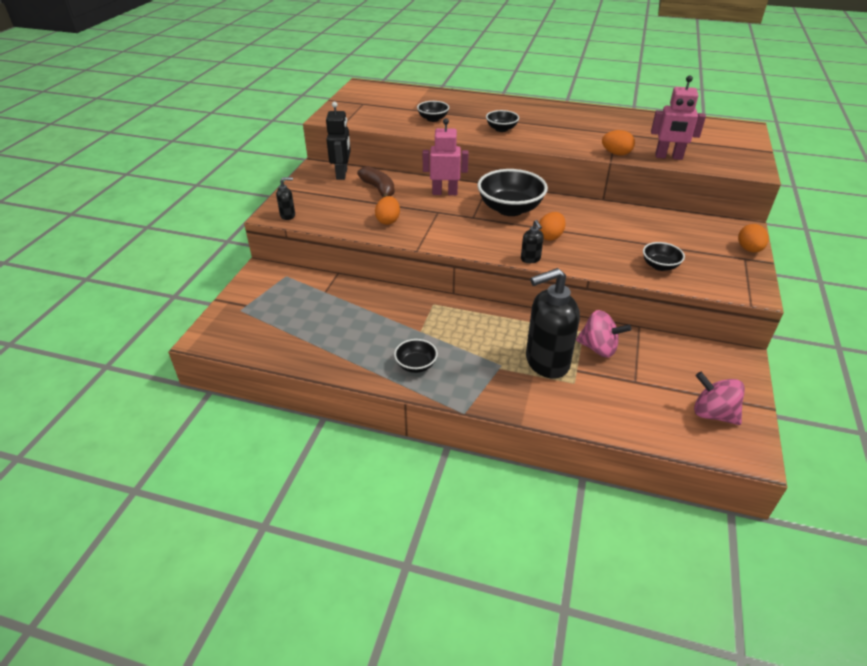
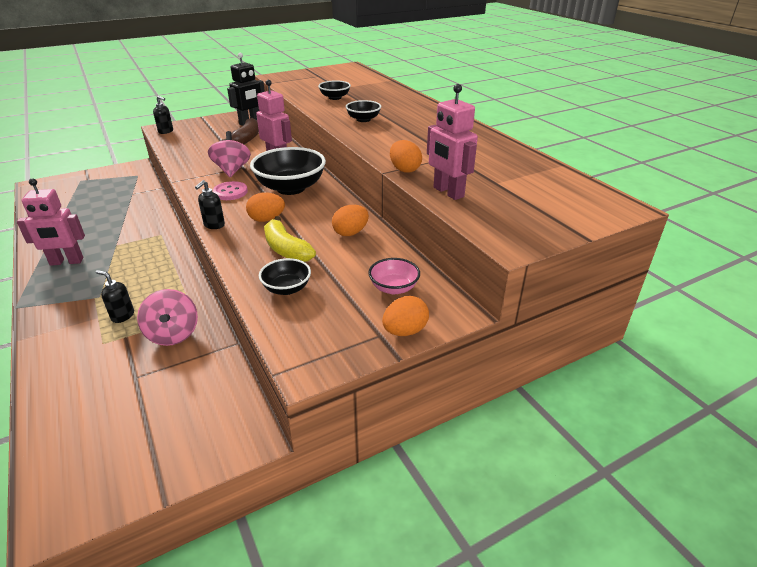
camera: 45 degrees right, 5 degrees down
(388, 221) = (203, 158): orange egg -> orange egg (350, 233)
(416, 365) = (66, 262): black bowl -> pink robot
(480, 233) = (230, 192): none -> pink button
(546, 362) = (122, 316): black soap dispenser -> black soap dispenser, size x0.43
(606, 247) = (286, 249): none -> yellow banana
(700, 233) = (394, 288): none -> pink bowl
(713, 413) = (116, 454): pink spinning top -> pink spinning top (232, 170)

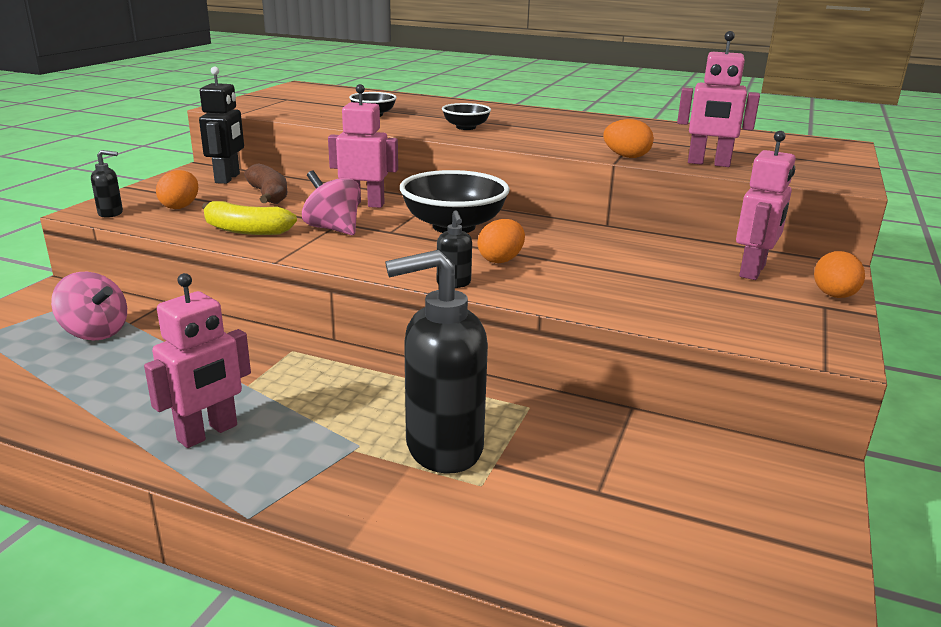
camera: 40 degrees left, 10 degrees down
(122, 316) = (442, 448): black soap dispenser -> black soap dispenser, size x2.32
(173, 334) = (547, 434): pink spinning top -> pink spinning top (95, 332)
(230, 192) = (390, 249): pink button -> none
(286, 249) = (588, 277): yellow banana -> yellow banana (246, 230)
(287, 288) = (671, 306): black bowl -> none
(350, 233) = (613, 244): orange egg -> orange egg (180, 206)
(394, 288) = (753, 271): pink bowl -> pink robot

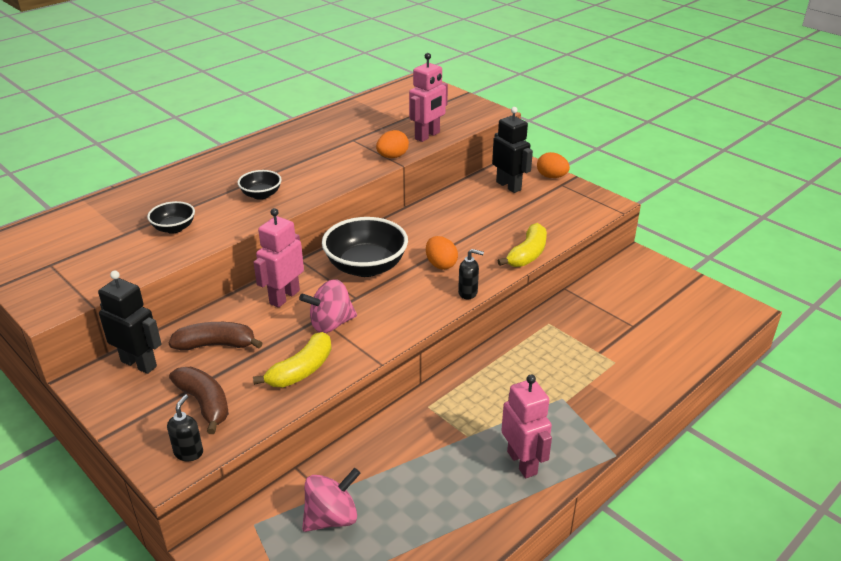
camera: 65 degrees left, 10 degrees up
(180, 206) = (204, 403): orange egg -> brown banana
(442, 448) = (577, 366): black soap dispenser -> none
(589, 307) = (527, 254): none -> yellow banana
(753, 271) = (509, 186): pink robot -> black robot

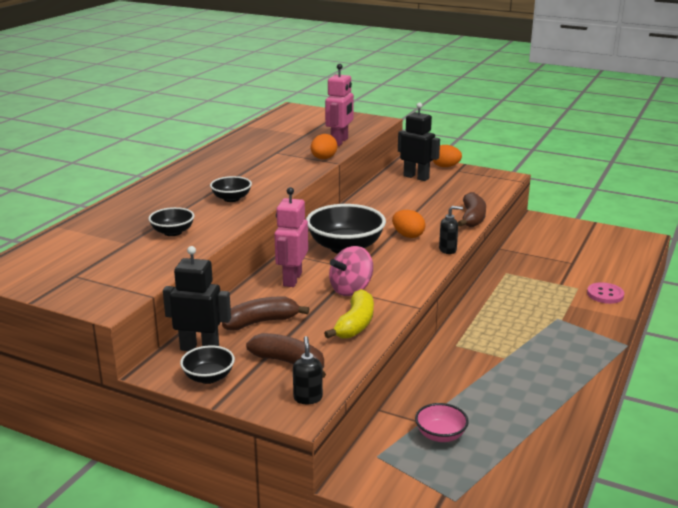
camera: 20 degrees left, 10 degrees down
(121, 401) = (208, 377): none -> black bowl
(332, 517) = (440, 435): pink spinning top -> pink bowl
(522, 462) = (562, 365): pink robot -> none
(527, 254) = (472, 218): yellow banana -> brown banana
(640, 379) = (605, 294): none -> pink button

